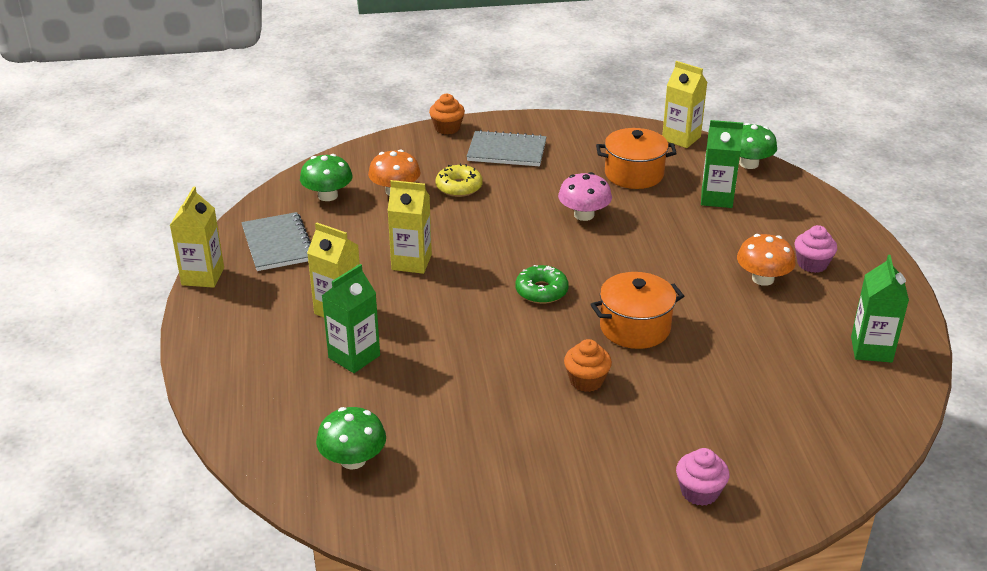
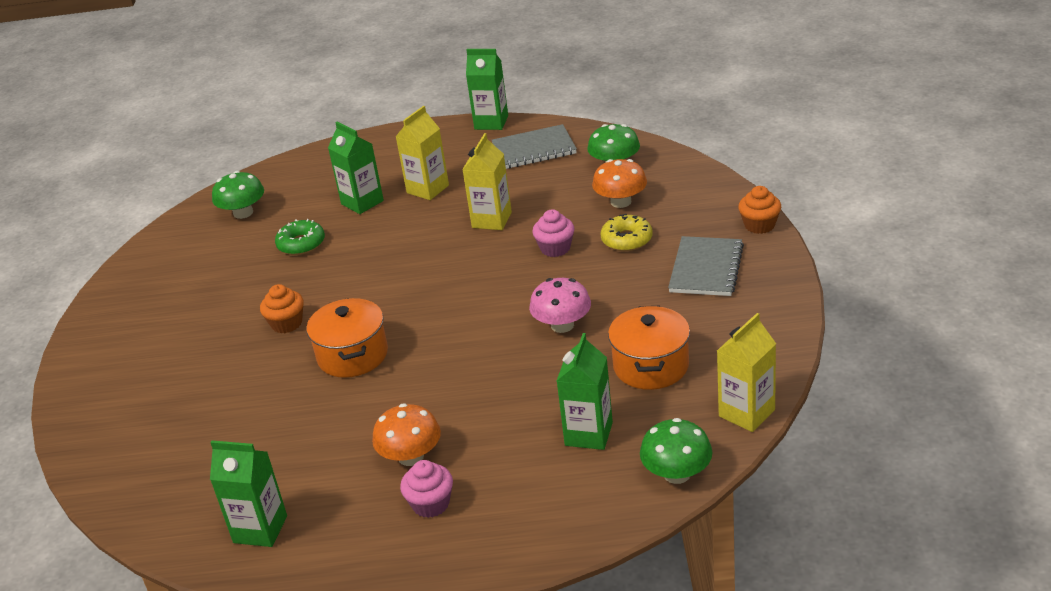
camera: 100 degrees right, 0 degrees up
(203, 276) = (491, 122): yellow carton -> green carton
(541, 291) = (427, 297): green donut -> green donut (301, 244)
(699, 492) = (125, 383): pink cupcake -> pink cupcake (555, 248)

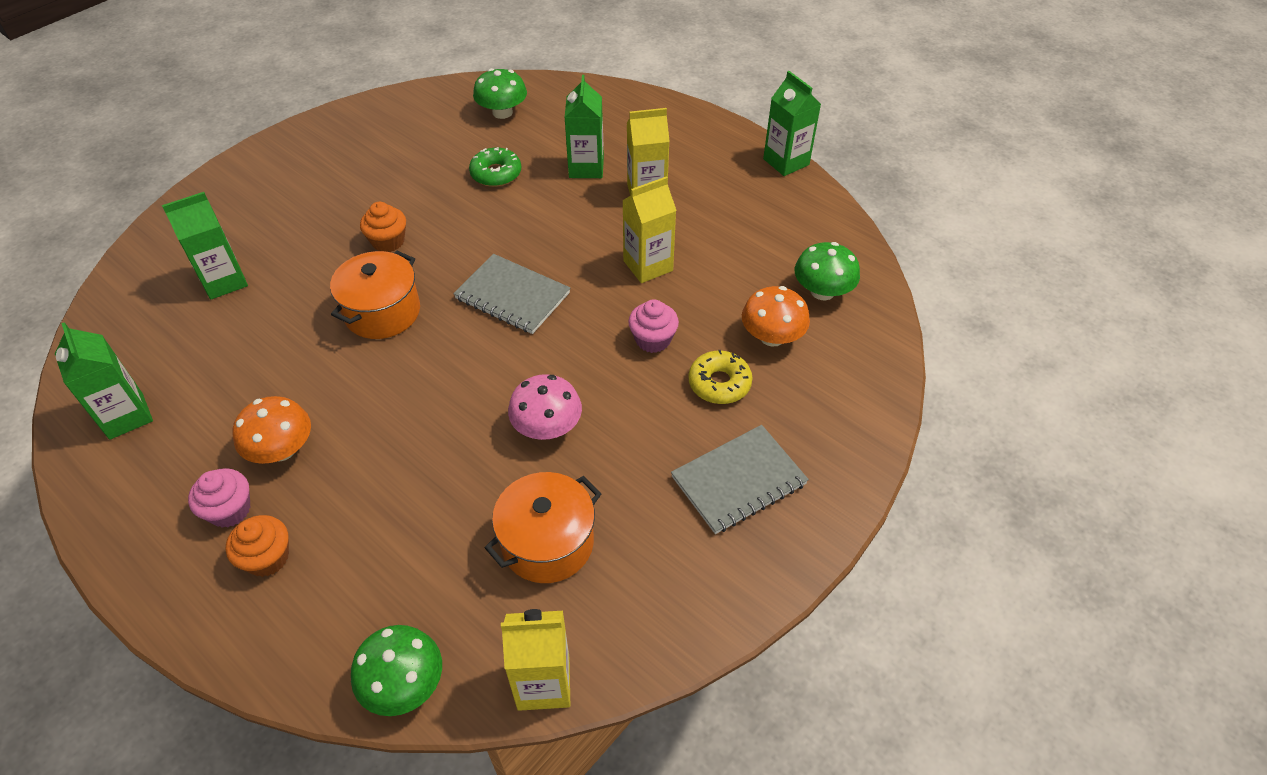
camera: 40 degrees right, 15 degrees up
(534, 149) = (780, 218): grey notebook -> grey notebook (512, 296)
(588, 434) = (408, 563): green carton -> green carton (224, 281)
(759, 225) = (855, 476): orange cupcake -> orange cupcake (267, 558)

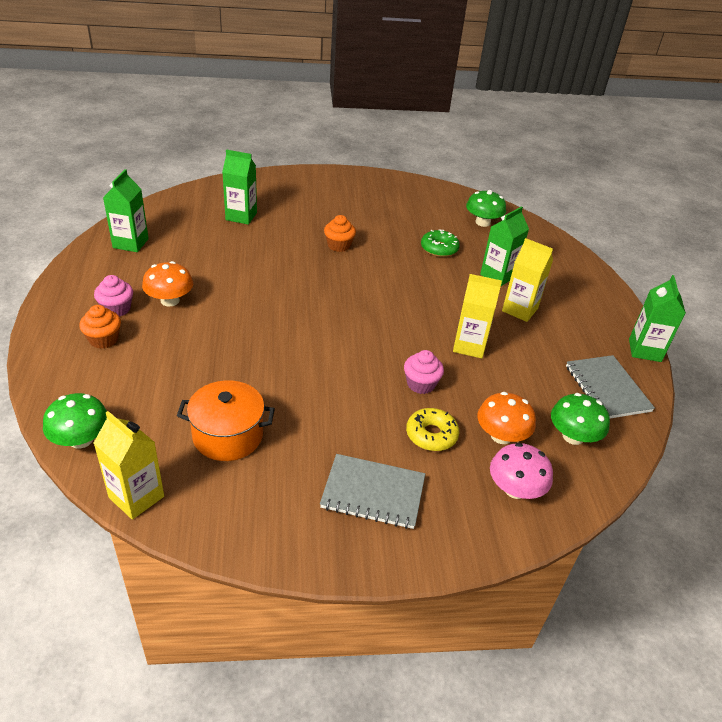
camera: 40 degrees right, 10 degrees down
(382, 312) = (293, 274): orange pot -> none
(512, 296) = (369, 310): grey notebook -> grey notebook (607, 388)
(547, 427) = (302, 382): pink mushroom -> pink mushroom (515, 489)

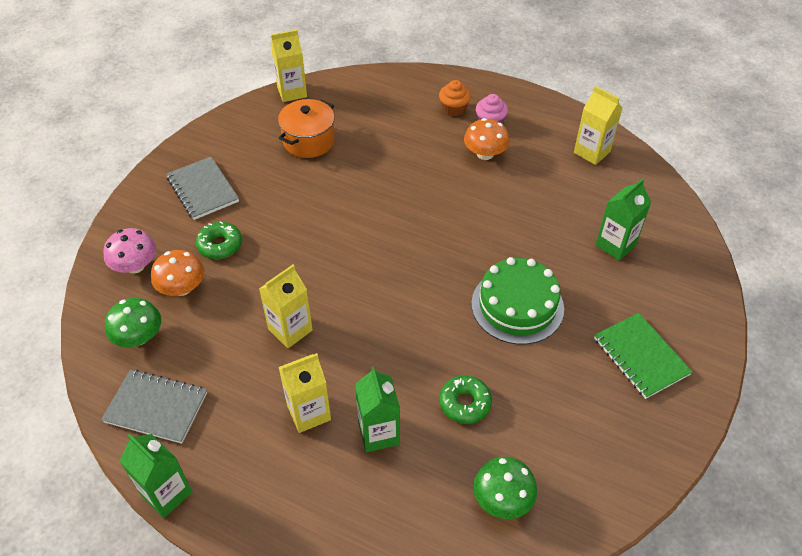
camera: 125 degrees right, 10 degrees up
(81, 439) = (357, 81): green mushroom -> none
(130, 243) = (592, 152): green carton -> yellow carton
(336, 194) = (640, 356): none -> green notebook
(339, 245) = (517, 306): orange cupcake -> green cake
(373, 493) = (202, 190): grey notebook -> grey notebook turned 75 degrees counterclockwise
(421, 384) = (273, 267): pink cupcake -> none
(431, 435) = (220, 245): yellow donut -> green donut

